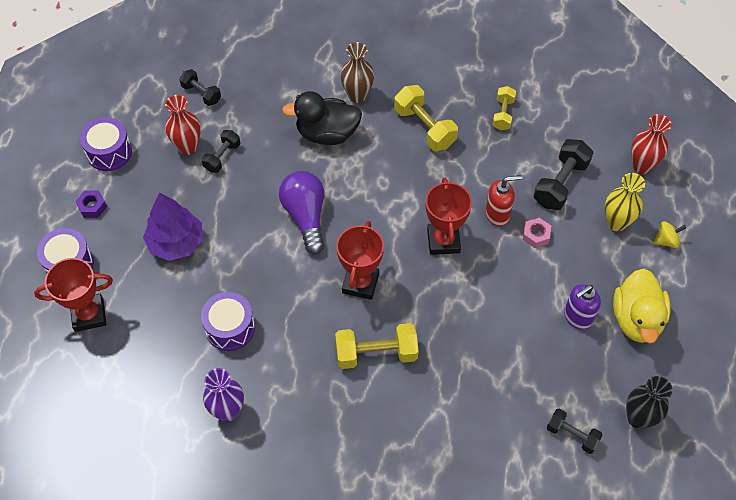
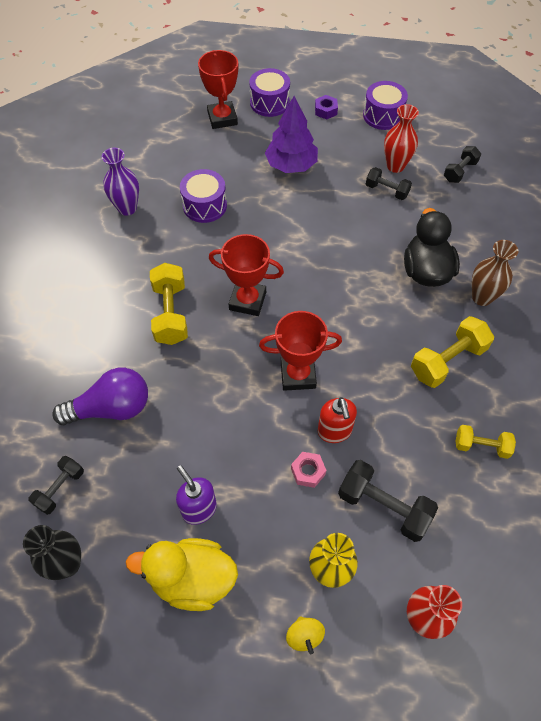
camera: 90 degrees right, 0 degrees up
(305, 216) = (323, 256): purple light bulb -> purple light bulb (111, 408)

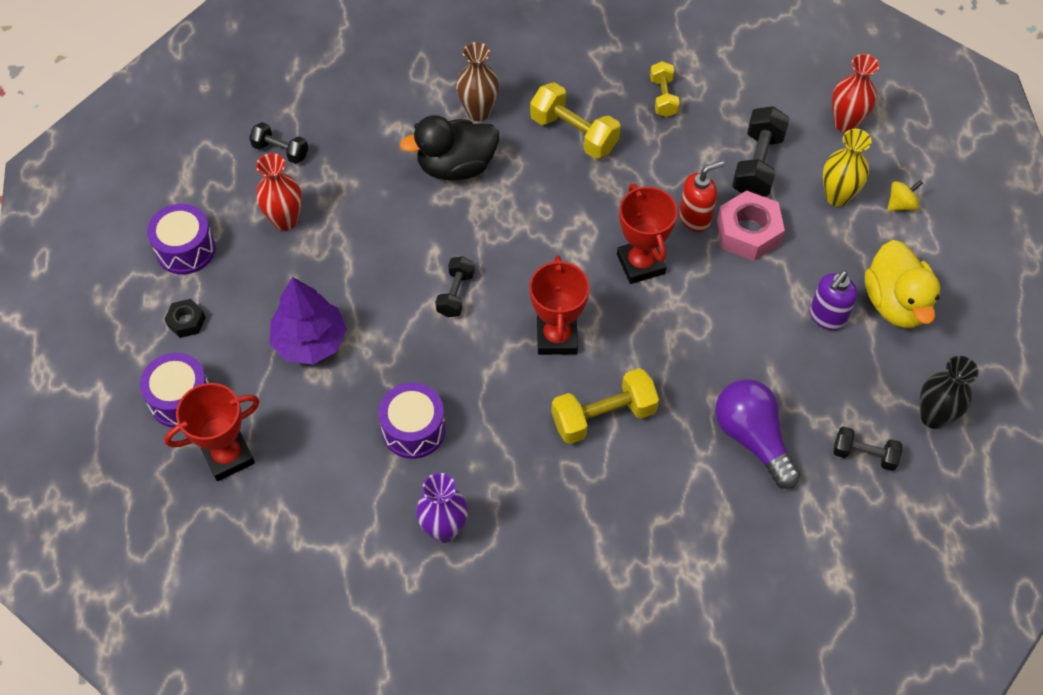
camera: 105 degrees left, 0 degrees up
(308, 471) = (748, 232): pink nut -> pink nut, size x1.84
(325, 110) = (186, 321): purple nut -> black nut
(386, 191) = (333, 223): black dumbbell -> black dumbbell (455, 294)

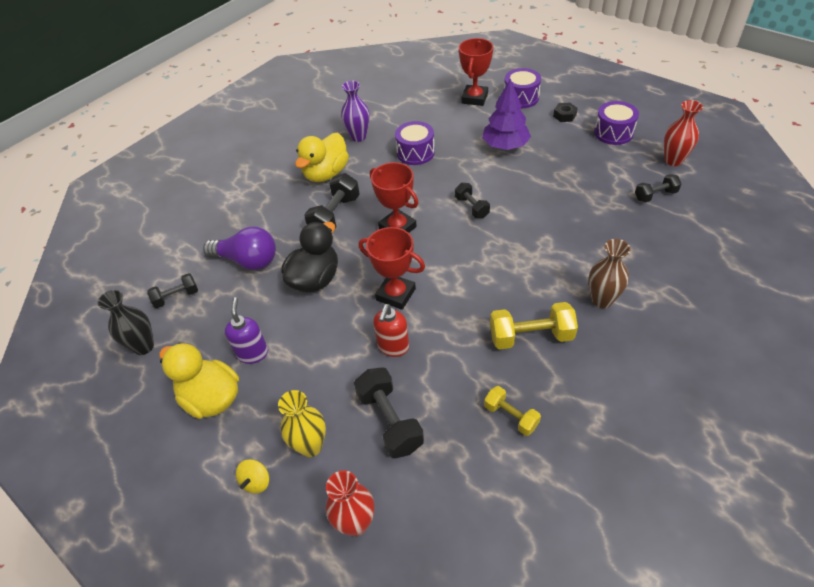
camera: 140 degrees right, 10 degrees down
(285, 220) = (596, 173): red vase -> red vase (673, 160)
(456, 166) = (564, 260): black duck -> black duck (315, 279)
(549, 497) = (326, 174): none -> yellow duck
(603, 416) = (335, 215): yellow dumbbell -> black dumbbell
(748, 232) = (350, 366): pink nut -> none

